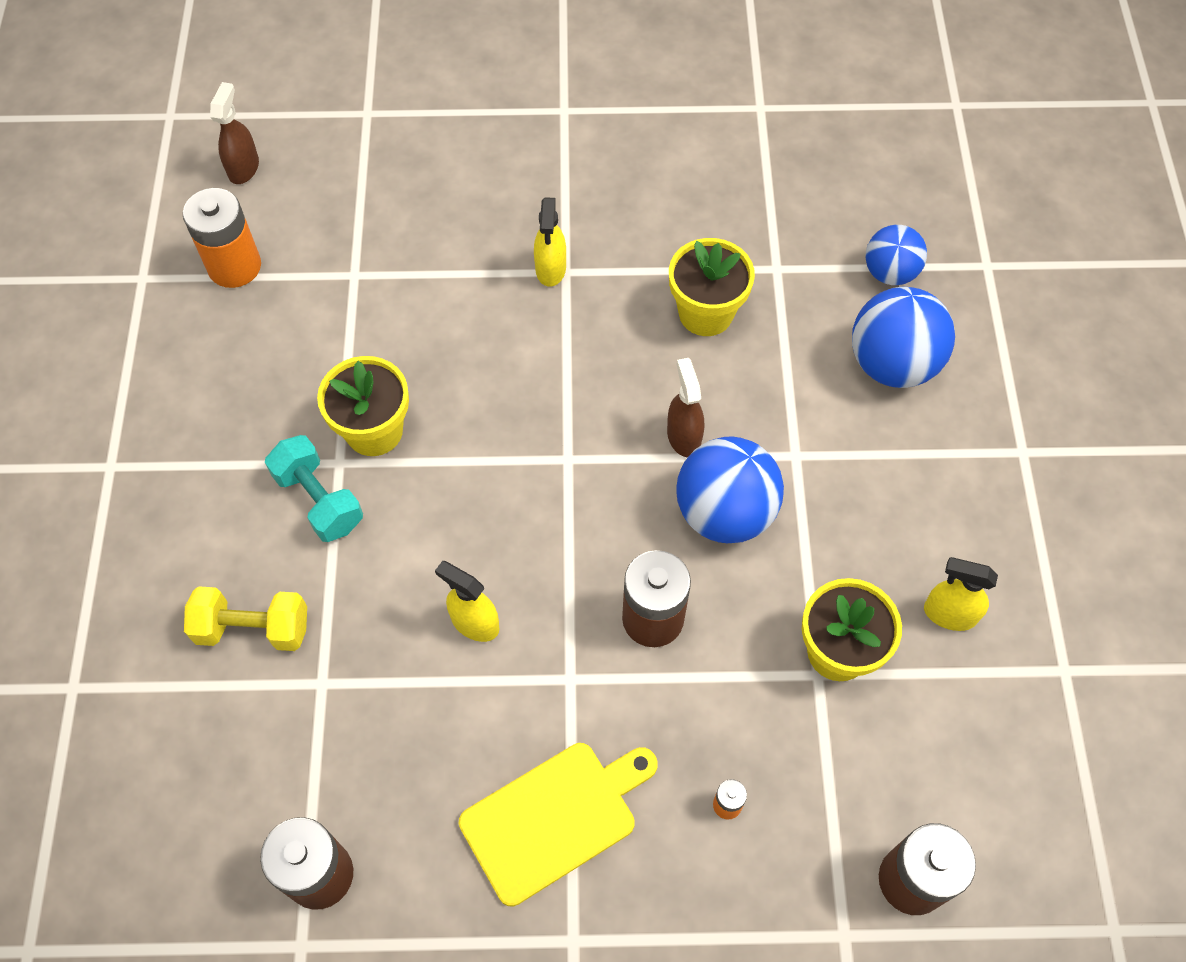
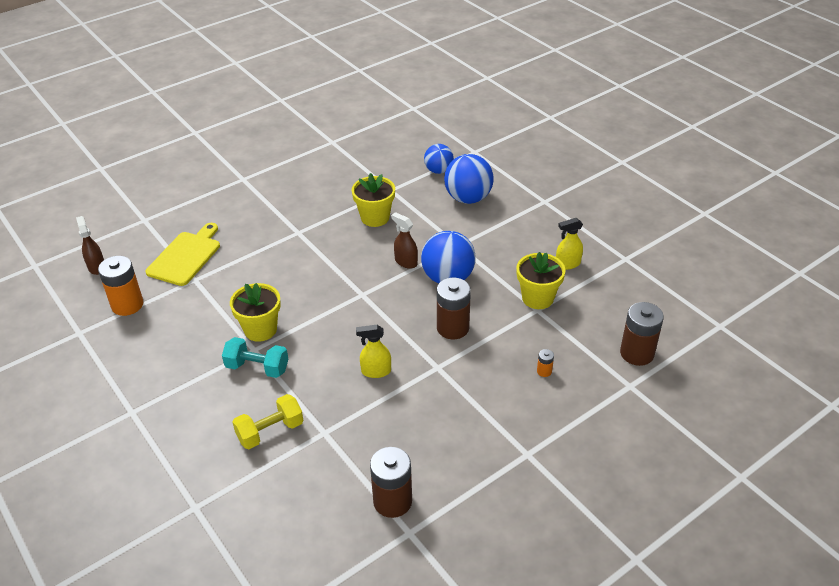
camera: 35 degrees left, 20 degrees down
(550, 269) = (290, 234): yellow spray bottle -> none
(554, 818) = (478, 417): yellow cutting board -> yellow cutting board (186, 256)

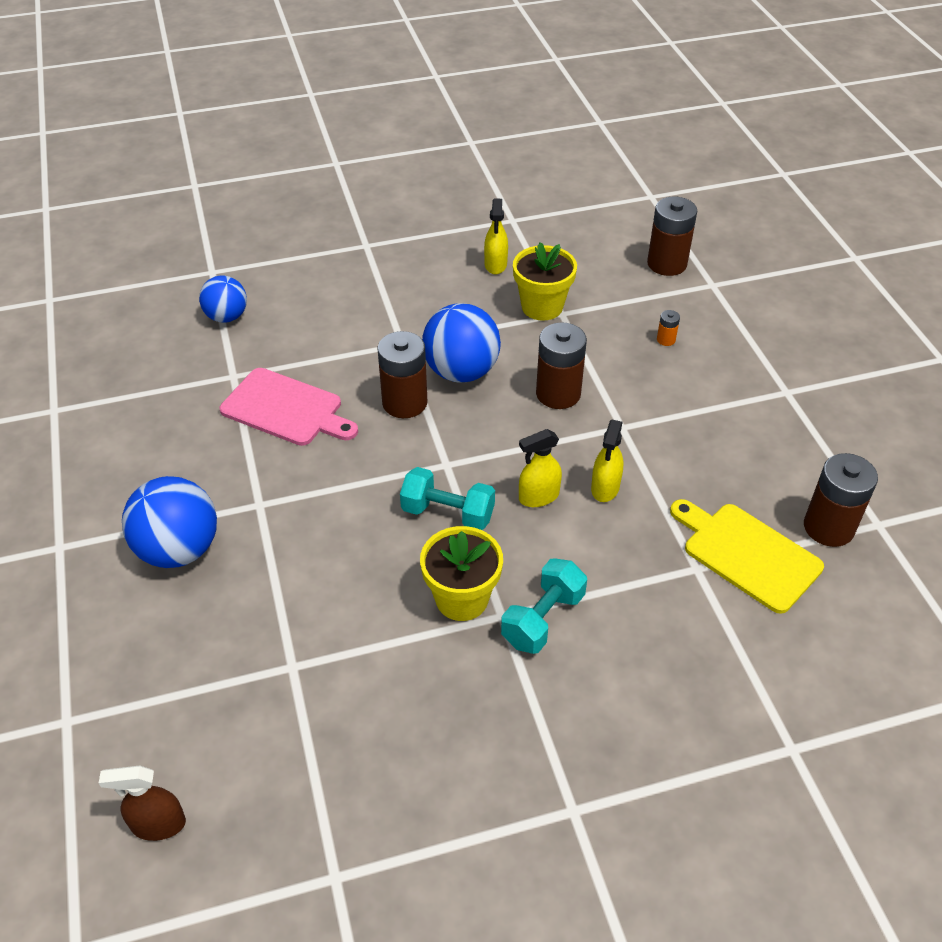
camera: 70 degrees left, 5 degrees up
(127, 305) = (301, 783): orange battery -> none
(186, 256) = (221, 670): yellow cutting board -> yellow cutting board (747, 554)
(270, 431) = (676, 629): yellow dumbbell -> none
(322, 306) = (448, 513): none -> turquoise dumbbell
(353, 342) = (538, 497): none -> yellow spray bottle
(375, 217) = (286, 409): yellow flower pot -> pink cutting board
(406, 262) = (404, 403): brown spray bottle -> brown battery
(468, 198) = (310, 307): blue ball -> blue ball (179, 549)

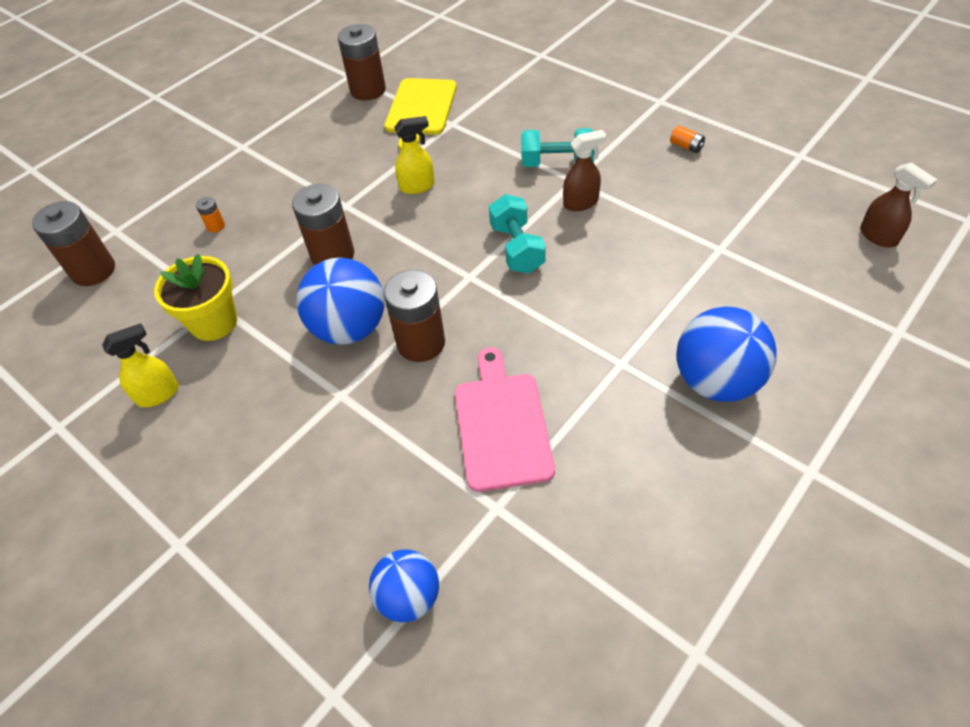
camera: 120 degrees left, 5 degrees up
(461, 764) = (686, 146): none -> orange battery
(462, 599) = (581, 203): yellow flower pot -> brown spray bottle
(538, 497) = (456, 212): yellow spray bottle -> none

